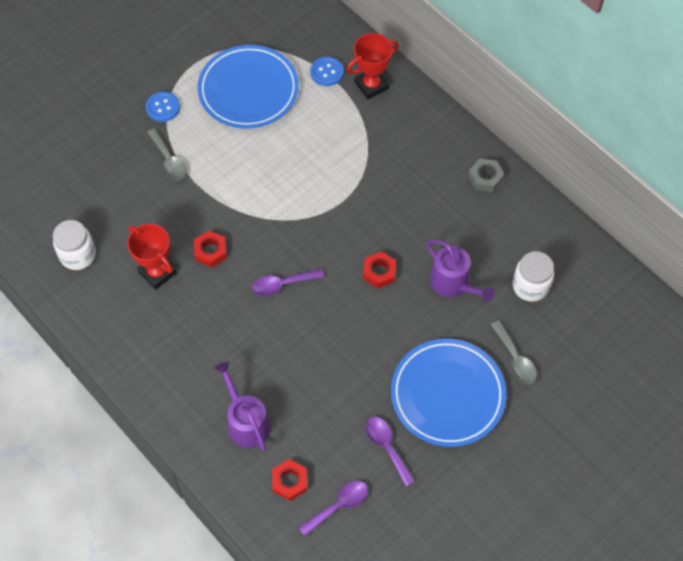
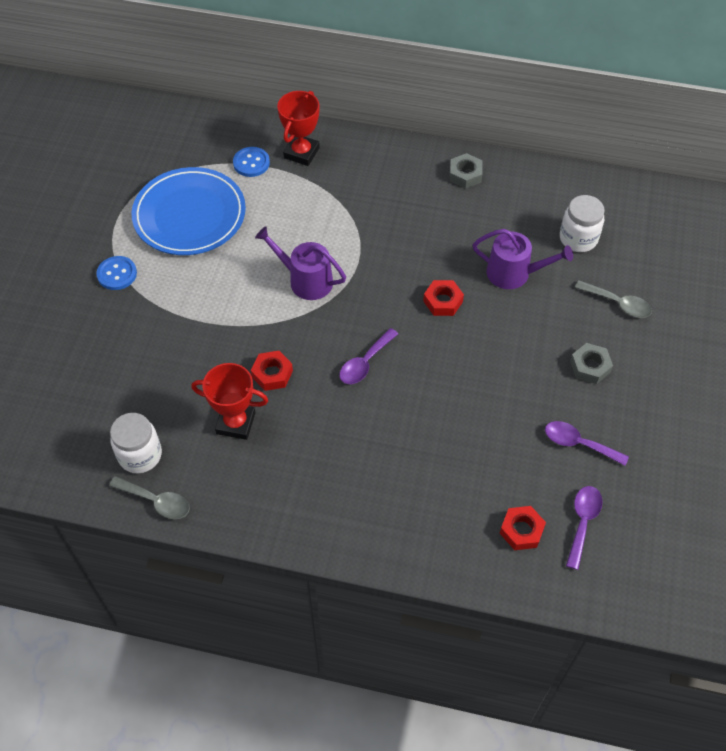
camera: 35 degrees left, 5 degrees down
(169, 160) = (162, 317): grey spoon -> grey spoon (156, 501)
(246, 422) = (436, 504): purple watering can -> purple watering can (306, 280)
(447, 394) = (590, 367): blue plate -> grey nut

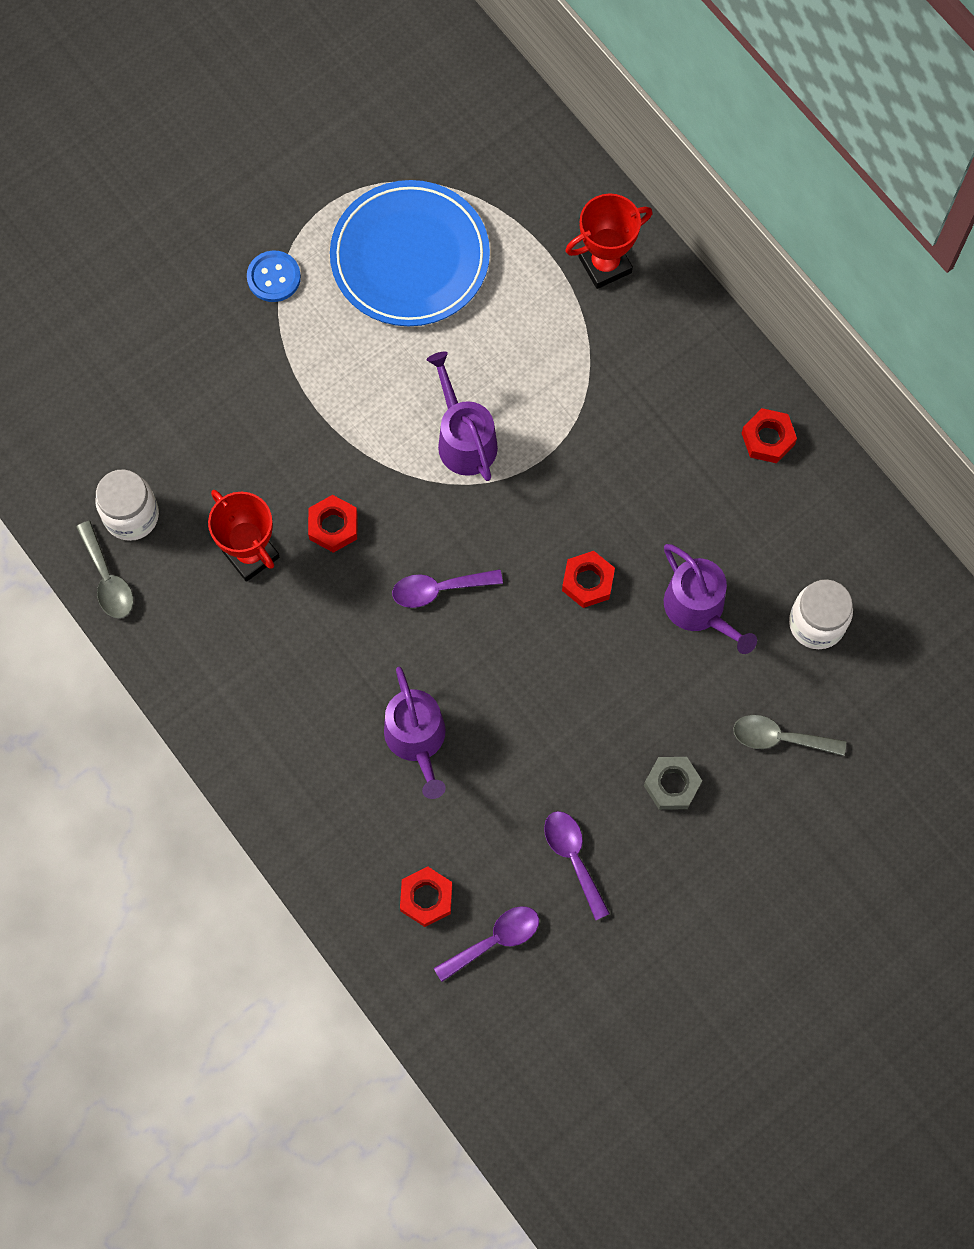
camera: 40 degrees right, 15 degrees up
(251, 163) = (536, 236): blue button -> none
(430, 449) = (417, 740): none -> purple watering can
(465, 174) = (768, 439): grey nut -> red nut
(618, 303) = (779, 738): grey spoon -> grey spoon turned 120 degrees clockwise

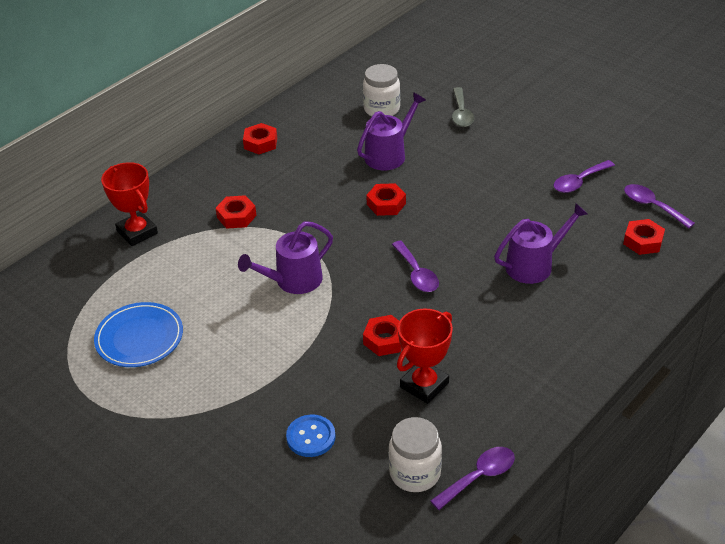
camera: 100 degrees left, 30 degrees down
(108, 579) = (479, 477): grey spoon -> purple spoon
(274, 277) = (166, 421): blue button -> blue button (311, 437)
(410, 257) = (139, 338): blue plate -> blue plate, size x0.66
(608, 387) = (236, 216): none -> red nut
(672, 785) = (511, 149): grey nut -> none

